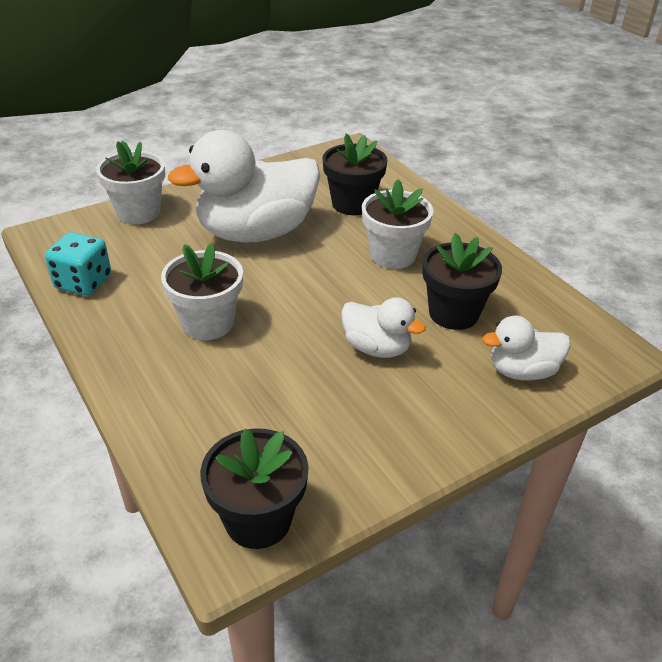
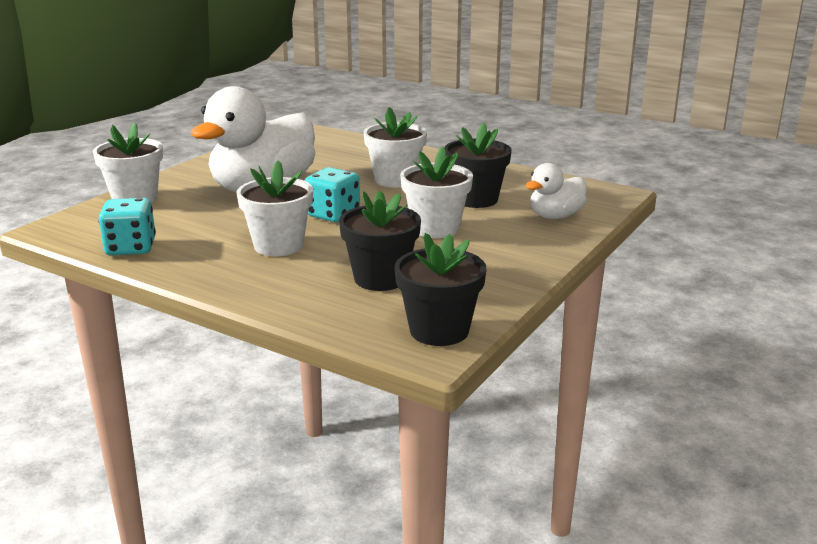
camera: 25 degrees left, 15 degrees down
(292, 292) = (333, 215): none -> turquoise dice
(352, 204) = (330, 159): black flower pot -> black flower pot (380, 278)
(376, 348) = (435, 228): white duck -> white flower pot

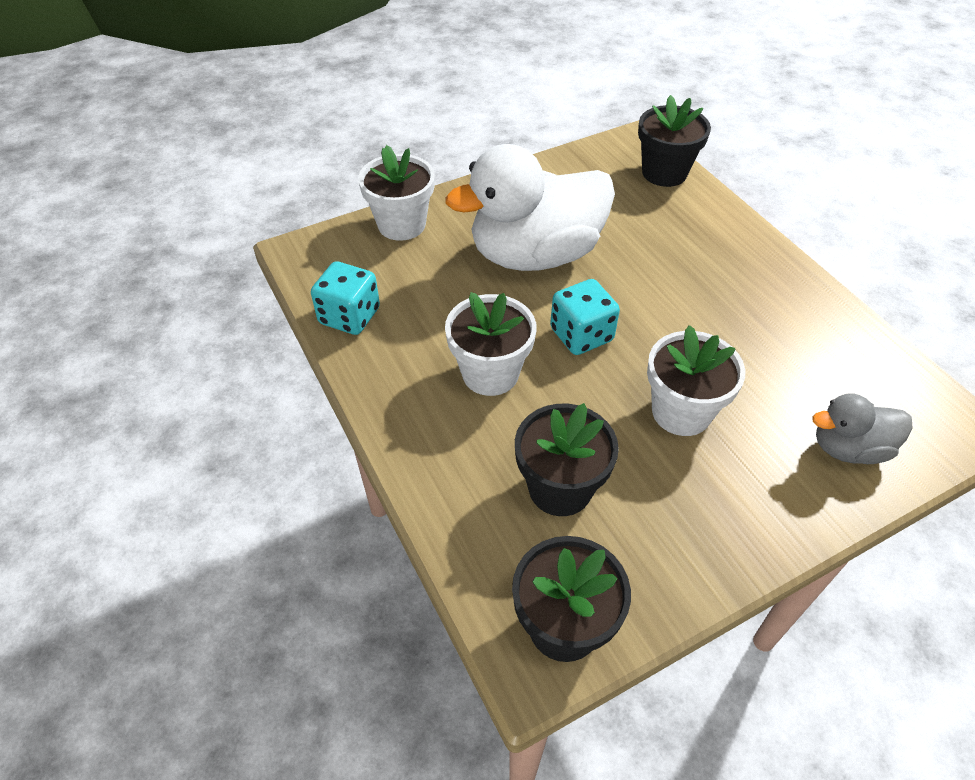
camera: 30 degrees right, 25 degrees up
(395, 180) = (693, 289): white flower pot -> none
(476, 199) = (767, 369): black flower pot -> black flower pot (664, 173)
(555, 216) = (848, 448): white duck -> grey duck

